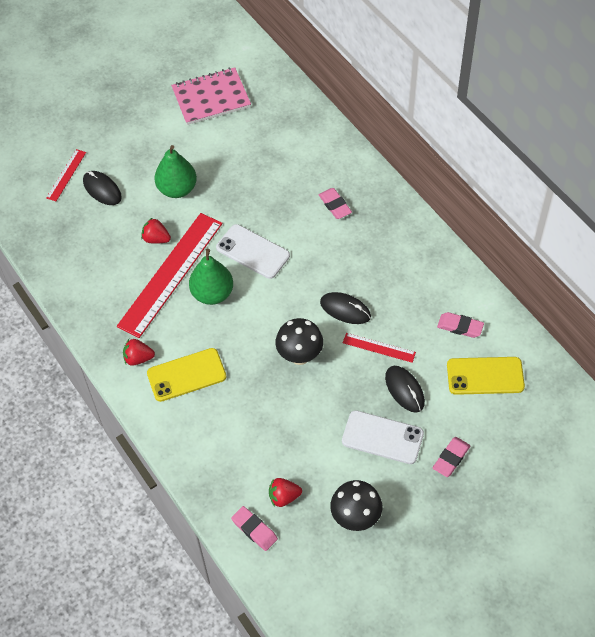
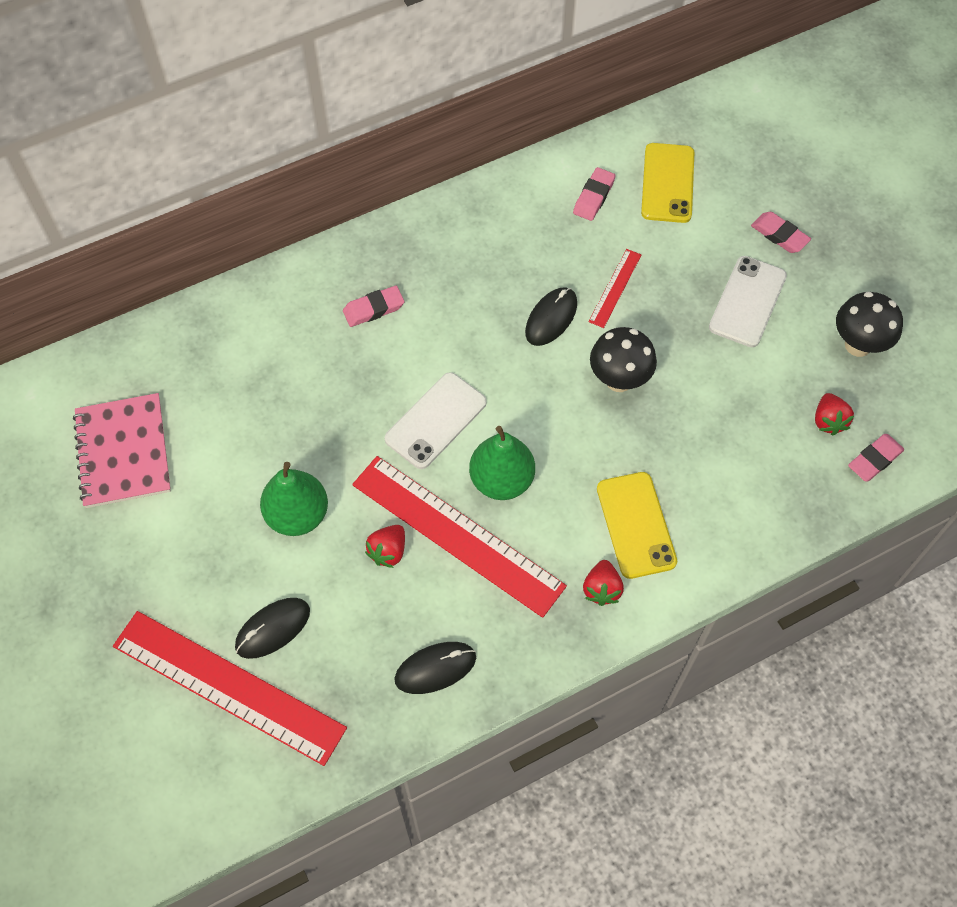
camera: 85 degrees left, 5 degrees up
(66, 175) = (228, 686): red ruler -> red ruler, size x2.23
(404, 390) = (680, 269): black mouse -> black mouse (435, 668)

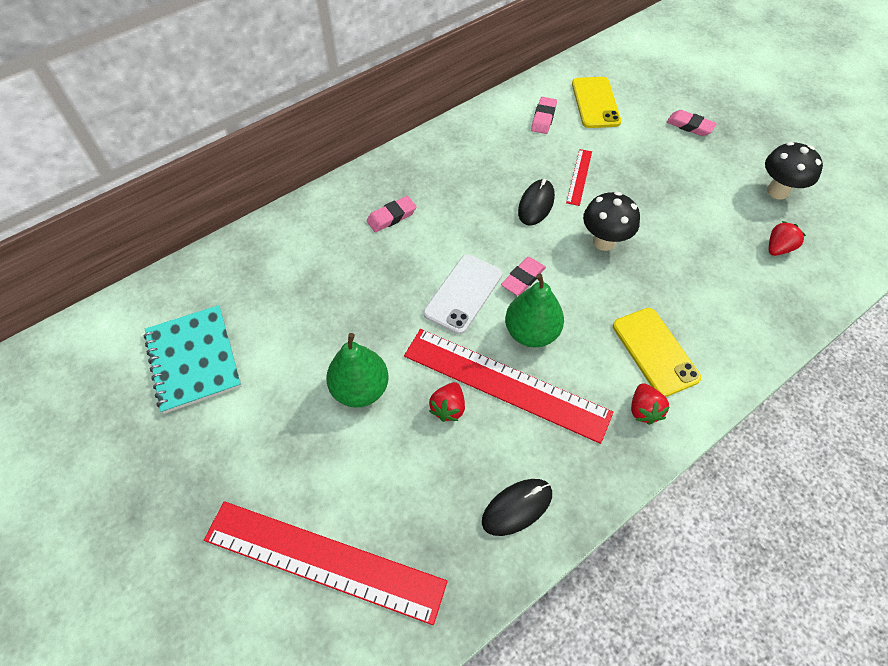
camera: 10 degrees left, 5 degrees down
(123, 452) = (193, 360): pink notebook -> turquoise notebook
(273, 629) = (357, 496): black mouse -> none
(747, 302) = (683, 173): white phone -> none
(828, 421) = (778, 248): red strawberry -> red strawberry turned 120 degrees counterclockwise
(874, 460) = (825, 271): pink eraser -> pink eraser (523, 279)

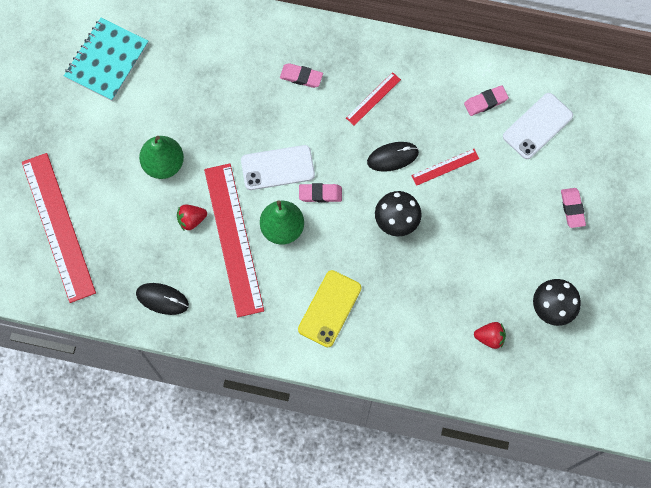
camera: 50 degrees right, 15 degrees up
(466, 182) = (373, 99): none -> red ruler
(595, 103) = (537, 126): yellow phone -> white phone
(644, 410) = (280, 327): red strawberry -> none

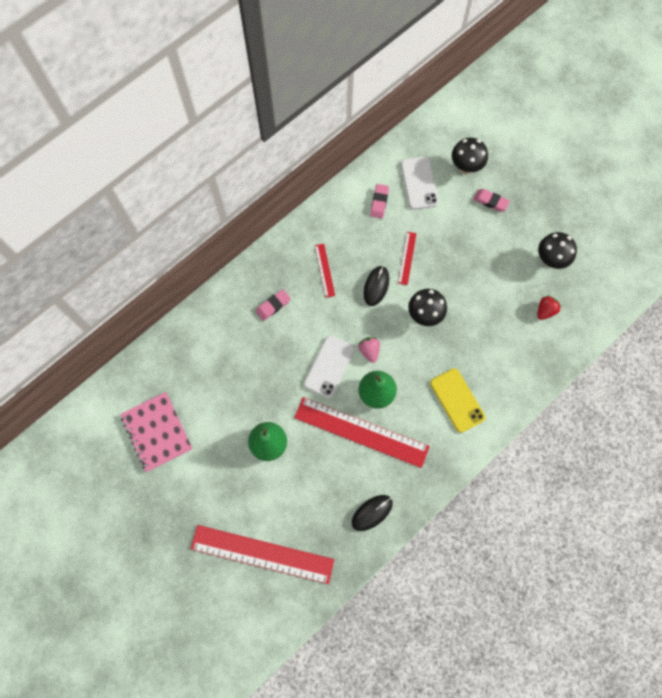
camera: 55 degrees left, 0 degrees up
(107, 60) = (157, 432): turquoise notebook -> pink notebook
(191, 220) = (326, 452): red strawberry -> none
(320, 194) = (369, 351): pink eraser -> pink strawberry
(592, 160) = (465, 167): none -> black mushroom

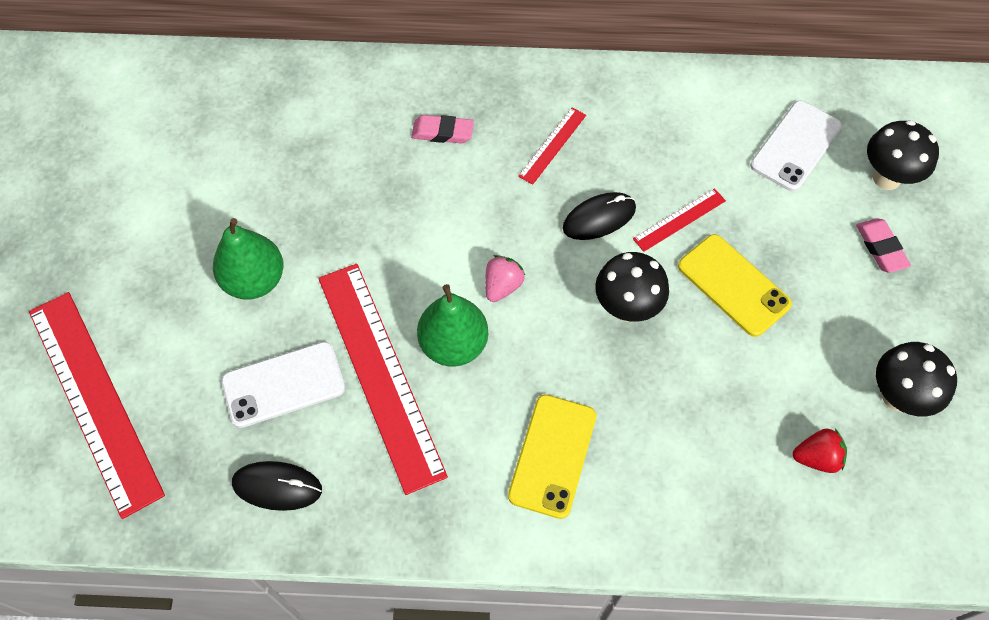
camera: 45 degrees right, 10 degrees down
(157, 432) = (152, 152): pink notebook -> none
(329, 366) = (430, 259): white phone -> white phone (283, 385)
(379, 202) = (713, 126): pink eraser -> none
(453, 268) = (733, 285): none -> yellow phone

